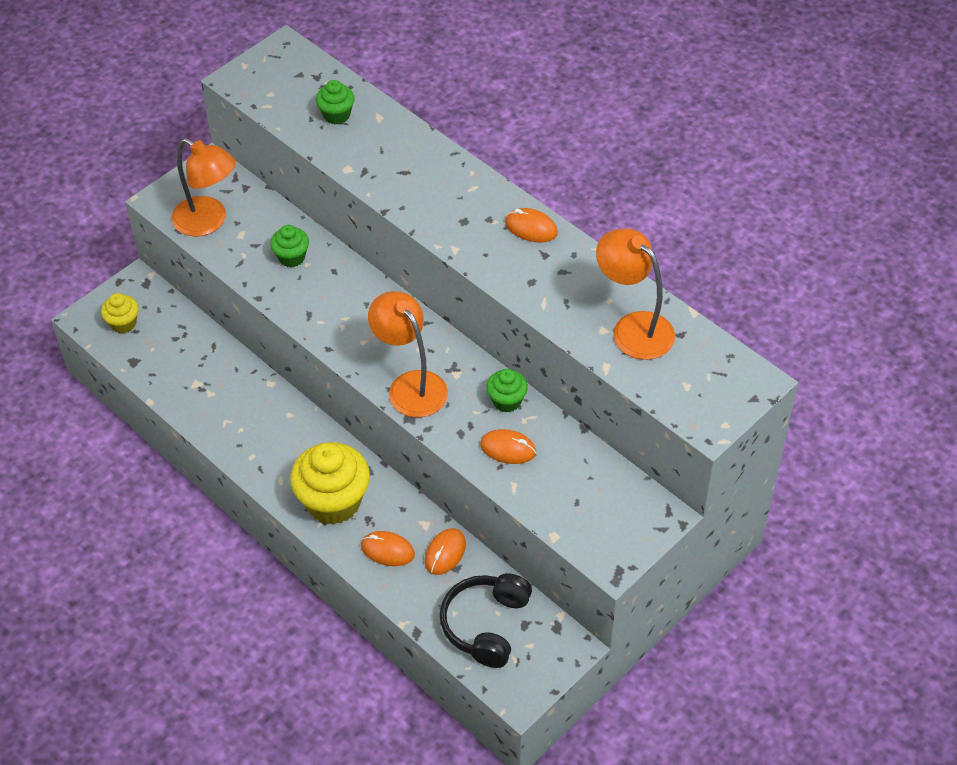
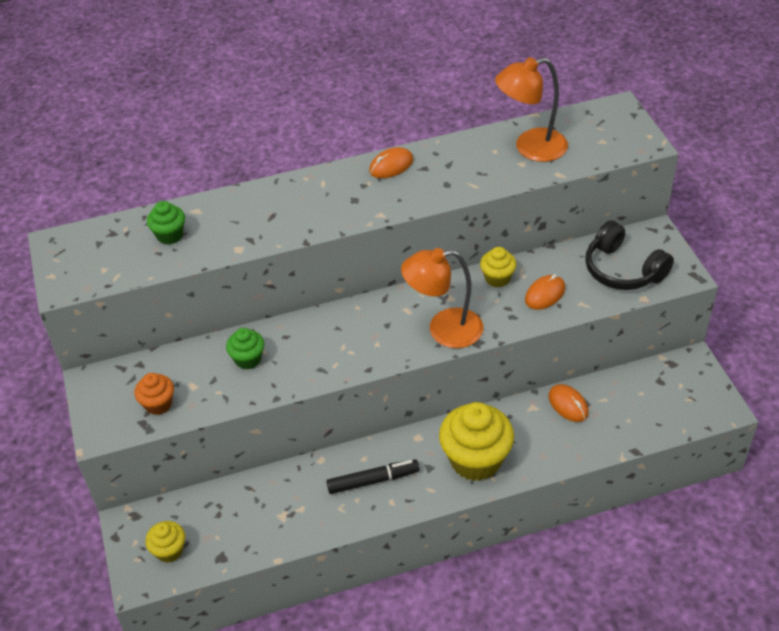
camera: 60 degrees left, 5 degrees down
(208, 222) = (158, 404): orange lamp -> orange cupcake
(267, 432) = (373, 480): none -> black marker
(387, 550) = (545, 441): orange mouse -> none
(486, 625) = (649, 404): black headphones -> black headphones (622, 270)
(507, 401) = (497, 278): green cupcake -> yellow cupcake

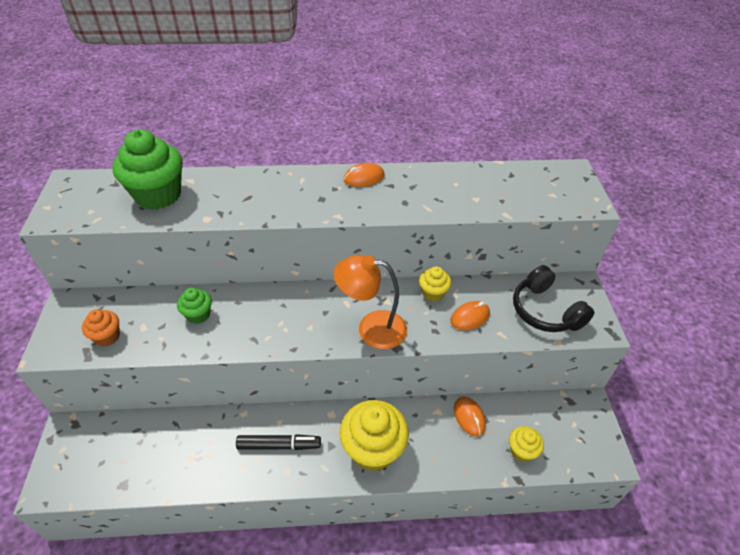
camera: 10 degrees right, 0 degrees up
(169, 550) = (85, 465): yellow cupcake -> yellow cupcake (521, 451)
(170, 235) = (158, 195): green cupcake -> green cupcake, size x1.95
(530, 148) = (487, 187): orange lamp -> none

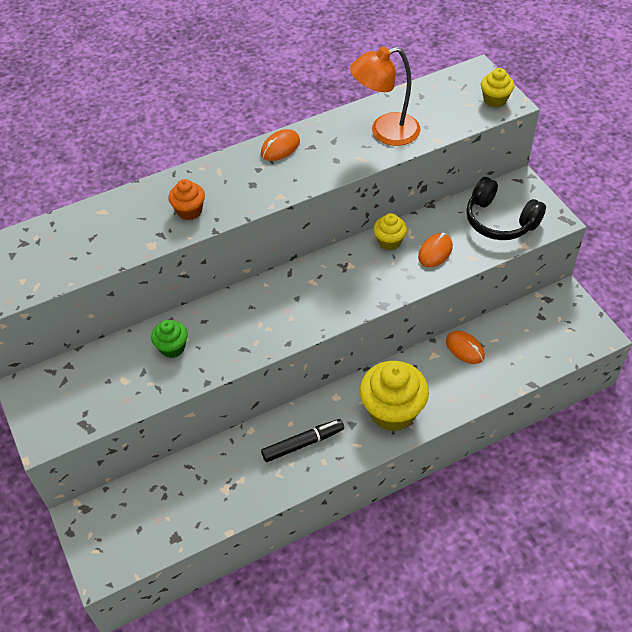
camera: 20 degrees left, 5 degrees up
(107, 337) = (94, 403): orange cupcake -> orange cupcake (189, 211)
(158, 195) = (81, 239): green cupcake -> none
(371, 328) = (350, 296): orange lamp -> orange lamp (385, 132)
(521, 451) = (524, 359): yellow cupcake -> yellow cupcake (495, 100)

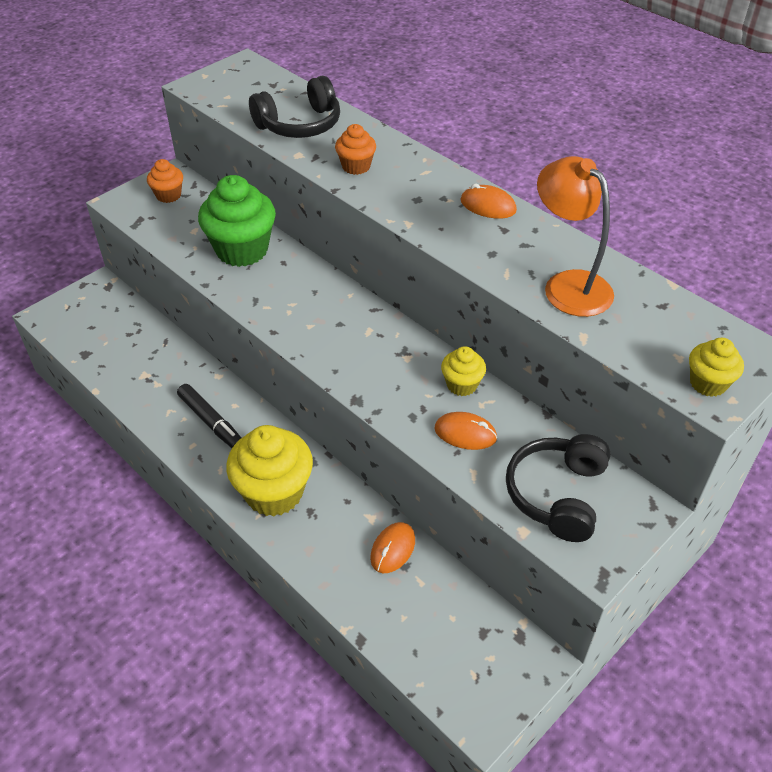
camera: 70 degrees right, 5 degrees down
(57, 394) = (168, 195): none -> orange cupcake
(105, 235) = (300, 125): none -> black headphones
(172, 347) = (242, 250): green cupcake -> green cupcake, size x1.95

